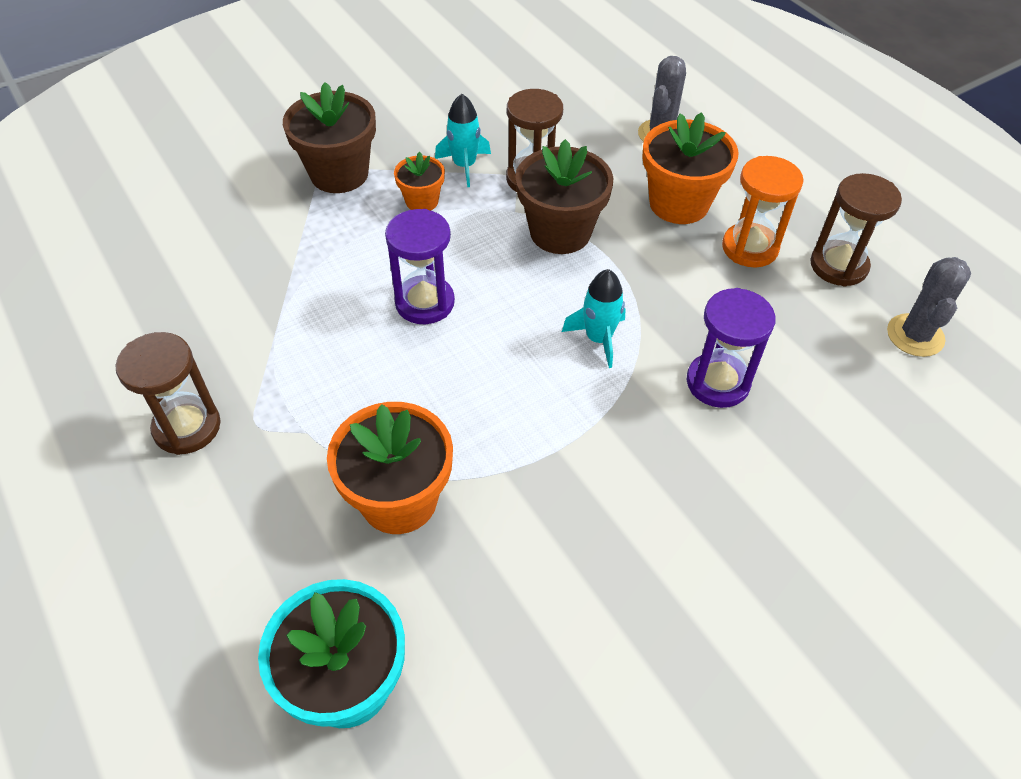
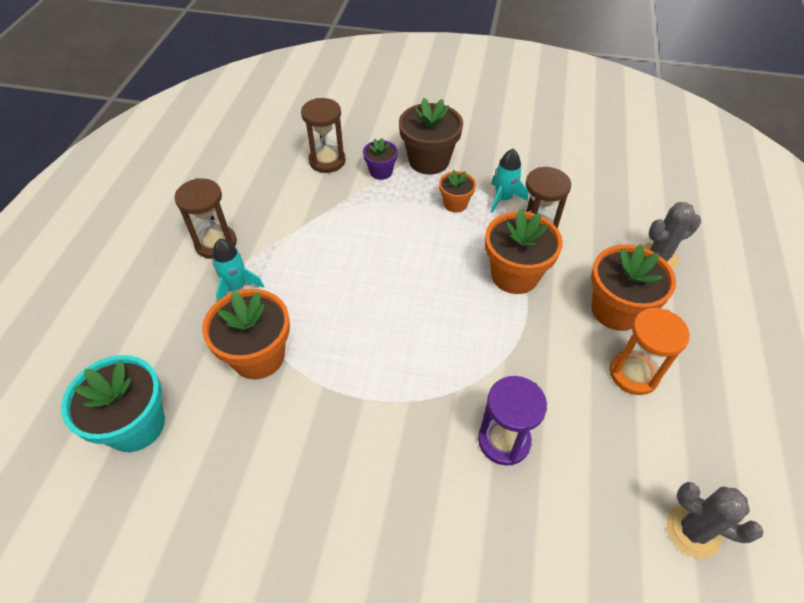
camera: 45 degrees right, 0 degrees up
(297, 218) = (381, 172): none -> purple flower pot
(425, 302) = (391, 262): purple hourglass -> none
(560, 232) = (514, 275): brown flower pot -> orange flower pot
(598, 338) = (462, 355): turquoise rocket -> turquoise rocket (236, 286)
(838, 266) = (690, 435): brown hourglass -> brown hourglass (327, 161)
(915, 335) = (693, 531): grey cactus -> grey cactus turned 60 degrees clockwise

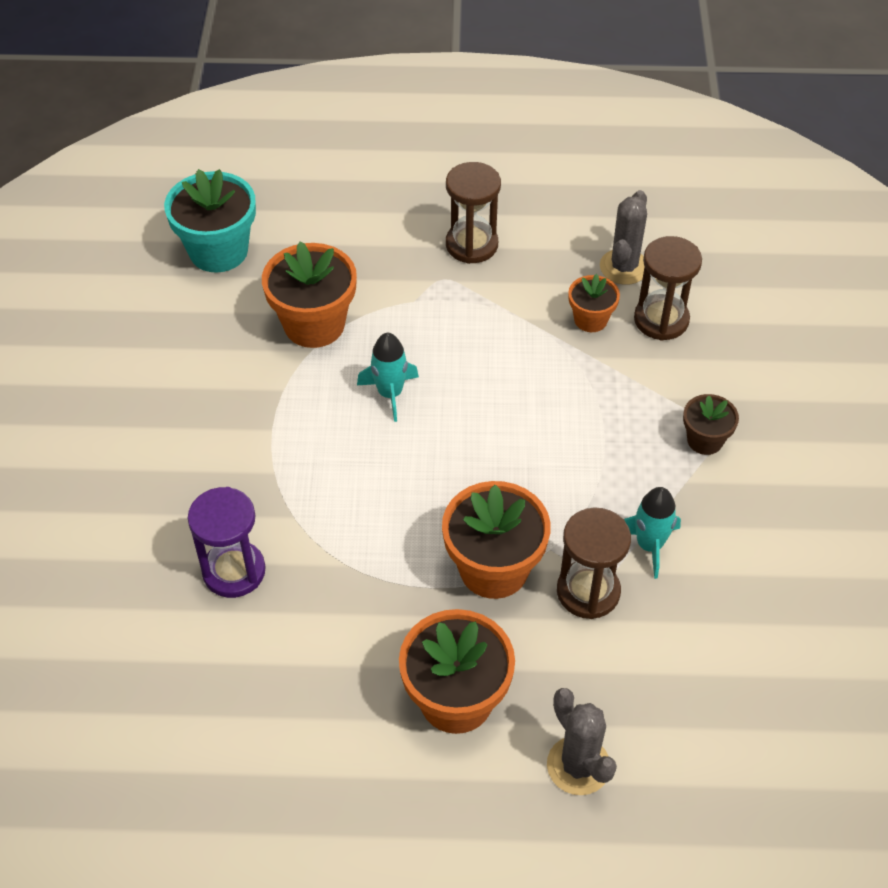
camera: 80 degrees right, 0 degrees up
(236, 286) = (409, 281): turquoise rocket -> turquoise rocket (390, 393)
(381, 172) = (659, 385): purple flower pot -> none
(429, 161) = (705, 440): brown flower pot -> brown flower pot, size x0.55
(455, 204) = (618, 484): orange flower pot -> orange flower pot (590, 319)
(633, 374) = (348, 717): orange hourglass -> none
(693, 531) = (137, 770): grey cactus -> grey cactus (624, 267)

